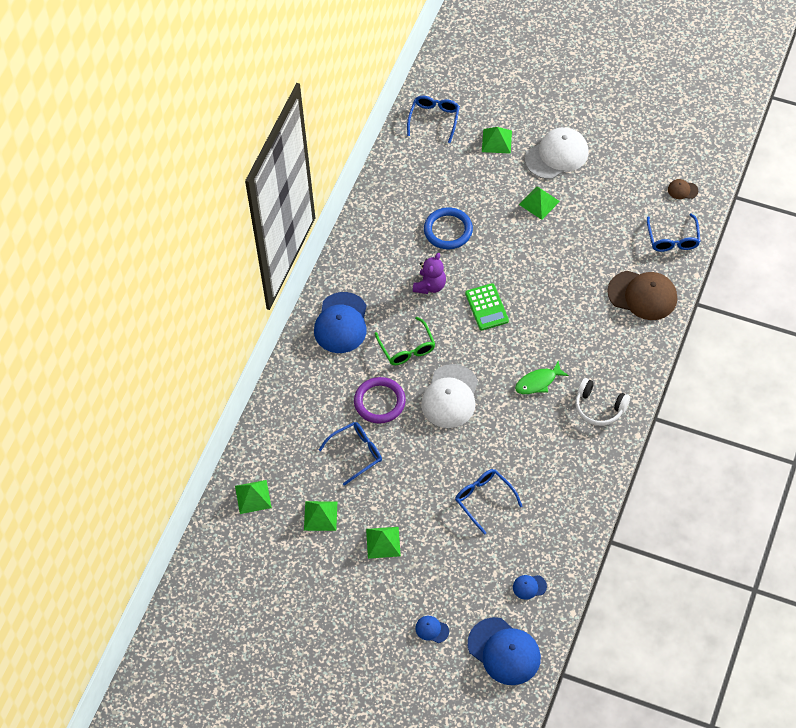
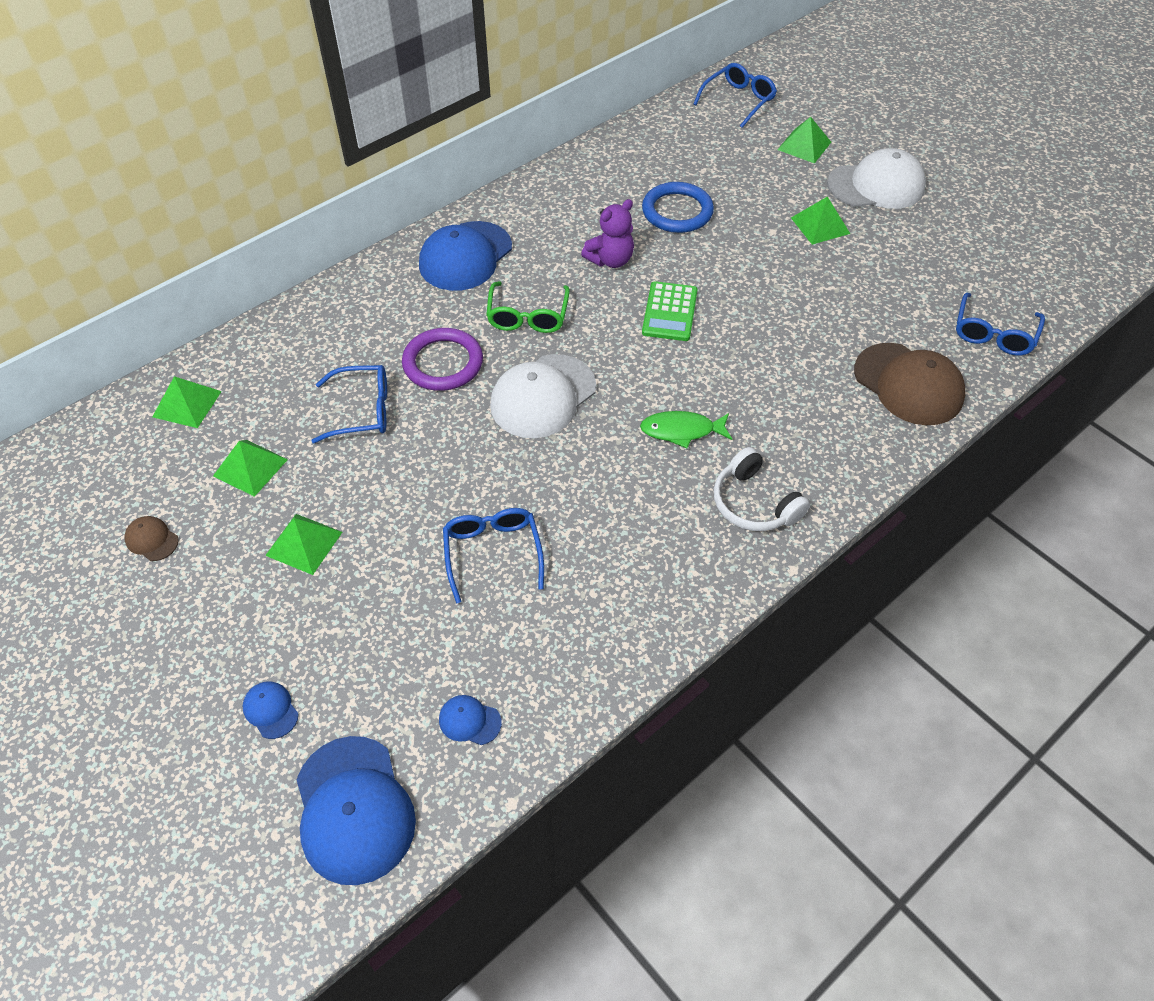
camera: 25 degrees right, 5 degrees down
(682, 190) = (1038, 283): brown cap -> brown cap (152, 540)

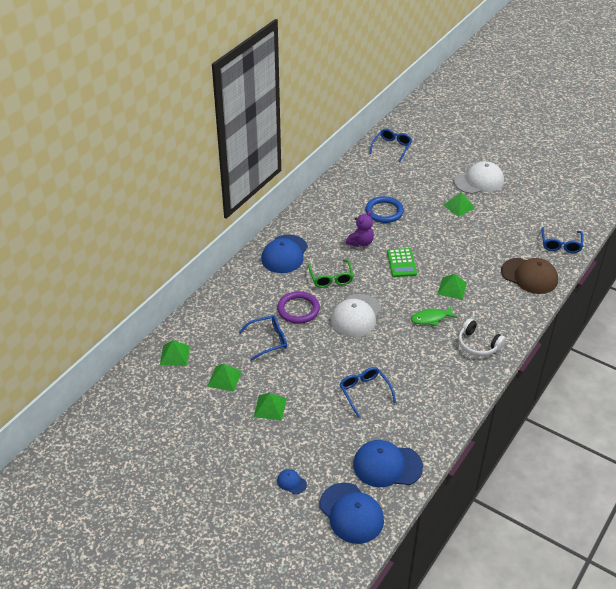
camera: 15 degrees left, 10 degrees down
(152, 540) = (192, 422): brown cap -> none
(469, 721) = (387, 465): blue cap -> blue cap, size x2.25
(804, 145) = (435, 166): green pyramid -> green pyramid (452, 288)

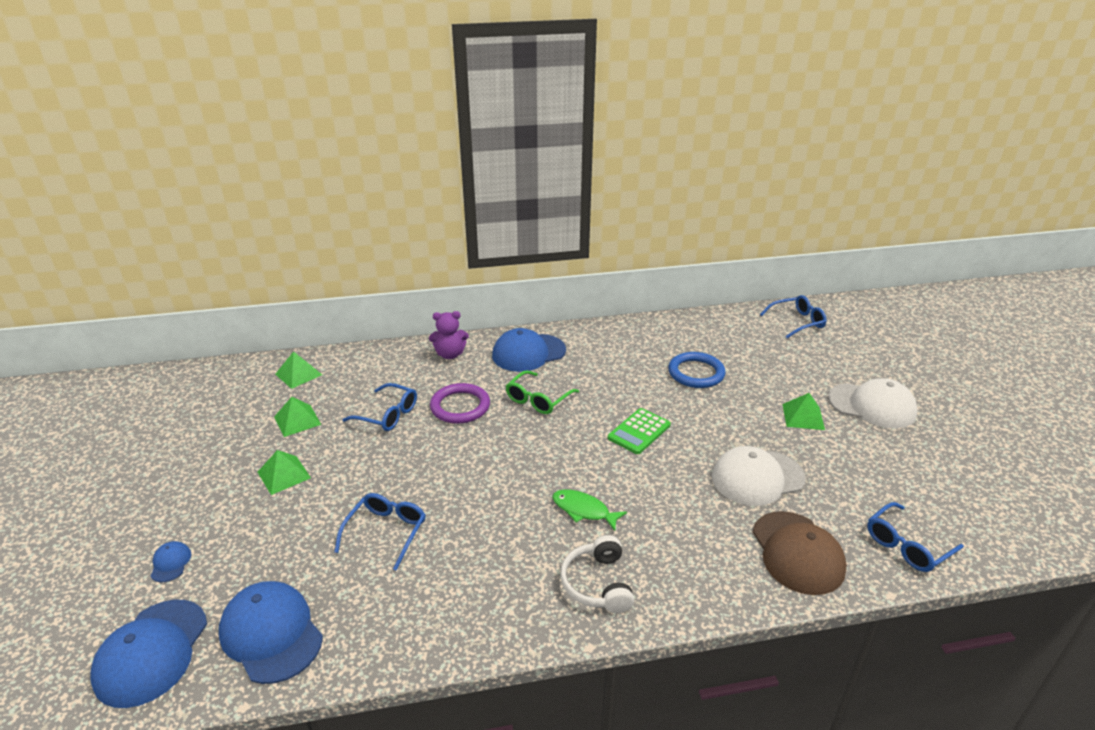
camera: 45 degrees right, 10 degrees down
(356, 316) = (505, 450): white cap -> white cap (757, 478)
(360, 242) = (623, 386): purple teddy bear -> purple teddy bear (450, 354)
(452, 288) = (661, 495): green pyramid -> none

